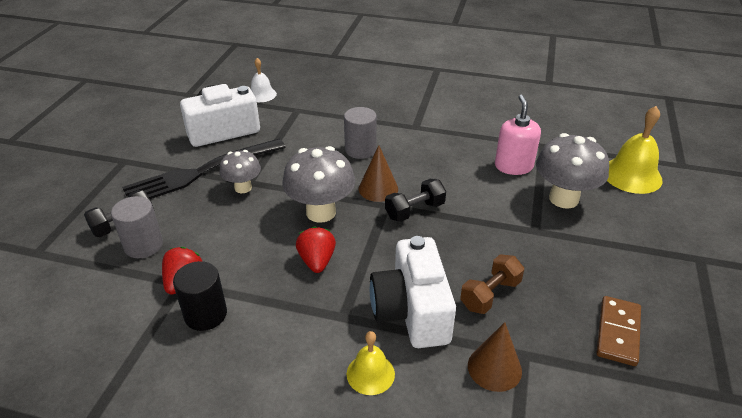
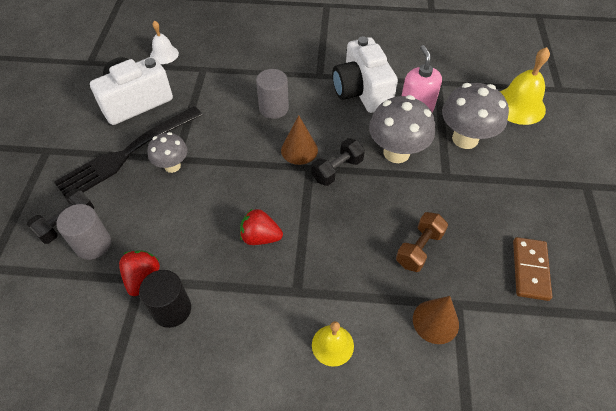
camera: 10 degrees left, 15 degrees up
(317, 261) = (260, 237): red strawberry -> red strawberry turned 60 degrees counterclockwise
(321, 212) = (252, 183): grey mushroom -> grey mushroom (396, 152)
(412, 311) = (355, 276): white camera -> white camera (362, 91)

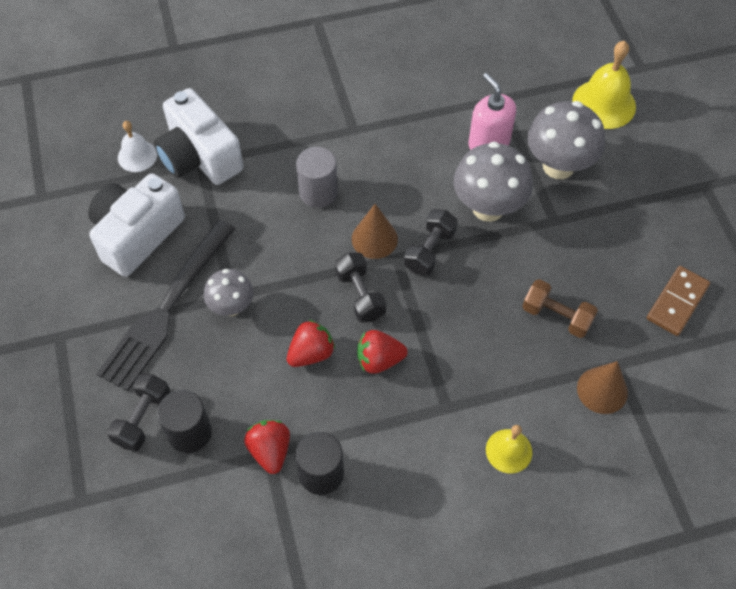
camera: 20 degrees left, 5 degrees up
(93, 244) = (189, 432): grey cylinder -> black cylinder
(211, 216) = (311, 353): none -> red strawberry
(269, 186) = (360, 295): none -> black dumbbell
(362, 91) = (415, 137): white camera -> white camera (199, 157)
(419, 249) = (556, 316): brown dumbbell -> brown dumbbell turned 75 degrees counterclockwise
(530, 270) = (677, 302): brown domino -> brown domino turned 45 degrees clockwise

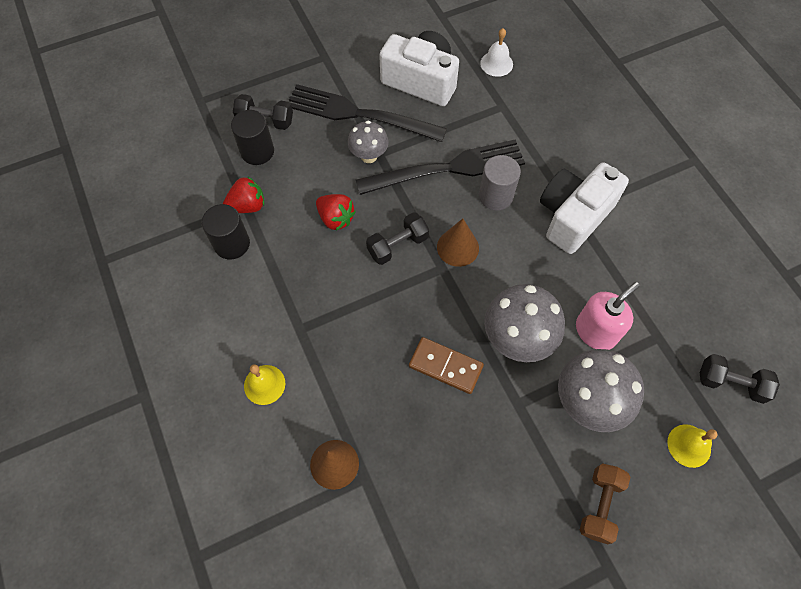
camera: 80 degrees right, 5 degrees up
(199, 157) = (508, 104): white camera -> white camera (573, 216)
(271, 231) = (447, 169): none -> black fork
(379, 360) = (337, 269): red strawberry -> none
(429, 250) = (455, 294): black dumbbell -> black dumbbell (730, 383)
(556, 316) = (407, 415): brown dumbbell -> brown dumbbell (600, 505)
(604, 104) = (689, 445): yellow bell -> yellow bell, size x0.60
(677, 302) = (447, 537): brown domino -> brown domino (445, 366)

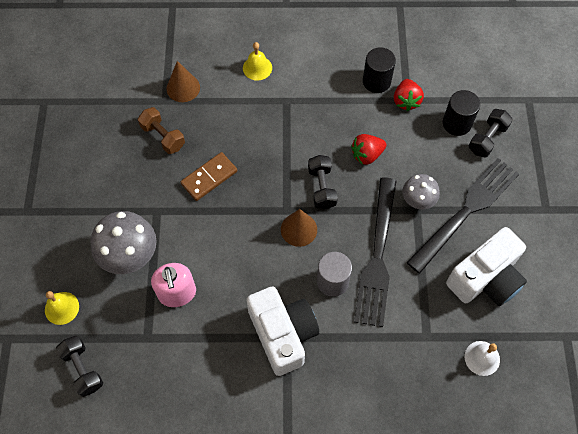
camera: 115 degrees right, 0 degrees up
(517, 339) = (202, 234): grey mushroom -> none
(600, 505) = (64, 226): brown dumbbell -> brown dumbbell (163, 136)
(730, 383) = (83, 369): black dumbbell -> black dumbbell turned 75 degrees counterclockwise

